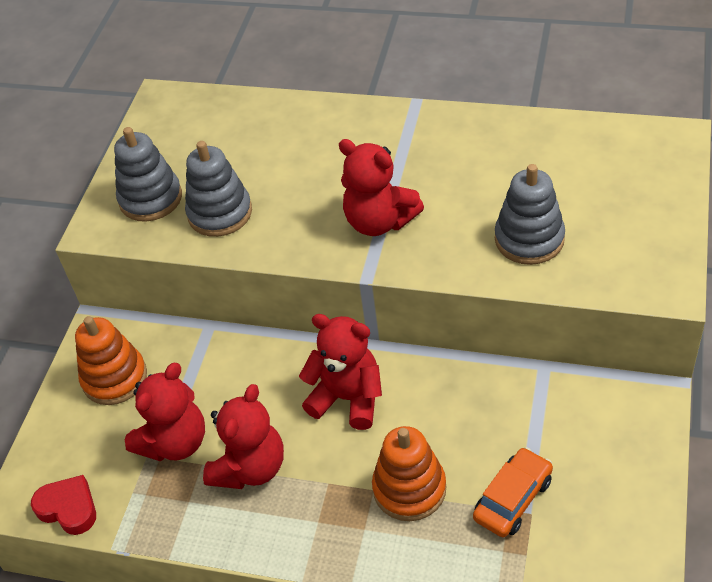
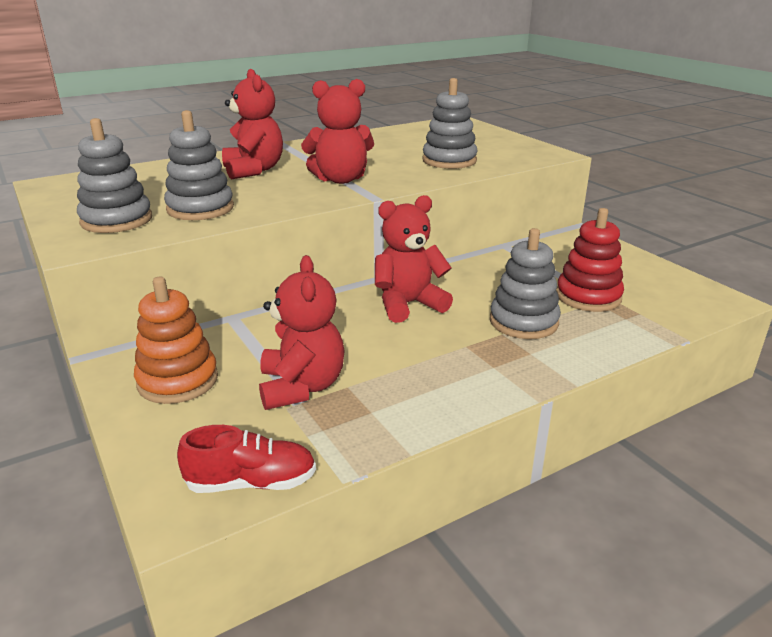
camera: 50 degrees left, 20 degrees down
(68, 508) = (251, 483): red heart -> red shoe
(250, 467) = (393, 368): red teddy bear -> red teddy bear (253, 170)
(409, 489) = (523, 322): orange stacking toy -> grey stacking toy
(513, 499) = (588, 297): orange car -> red stacking toy

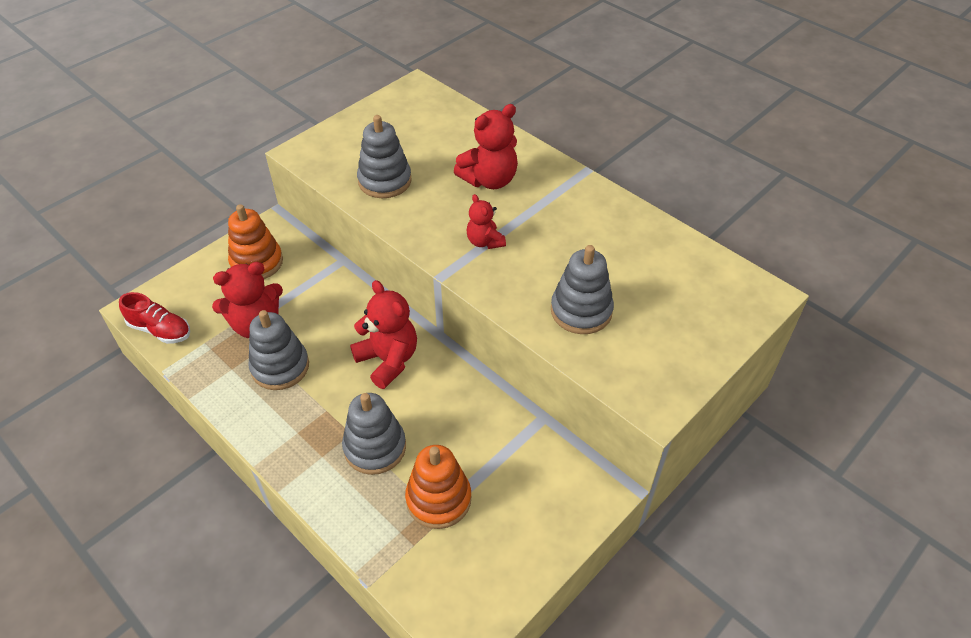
camera: 75 degrees right, 20 degrees up
(116, 220) = (350, 149): grey stacking toy -> grey stacking toy (280, 367)
(251, 483) = (160, 330): red shoe -> red shoe turned 45 degrees counterclockwise
(340, 179) = (485, 241): red teddy bear -> red teddy bear, size x0.59
(588, 297) = (438, 499): red stacking toy -> orange stacking toy

